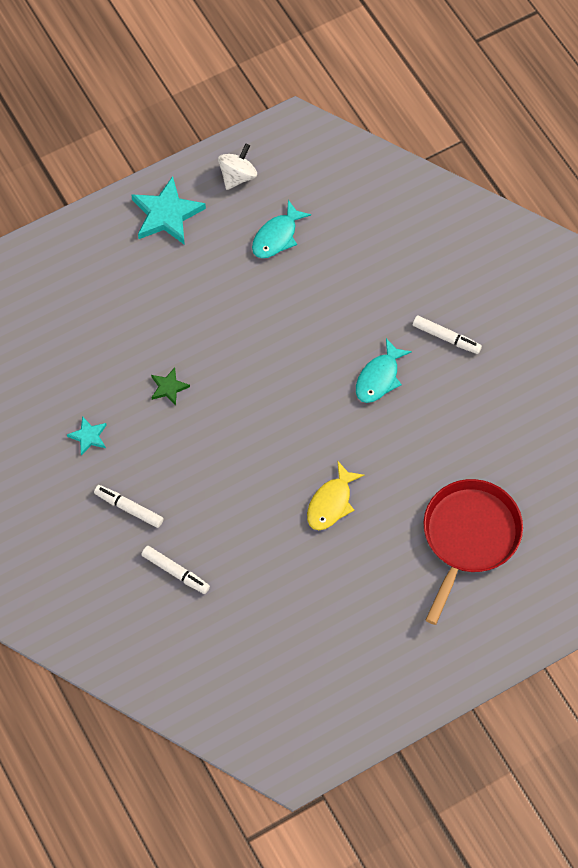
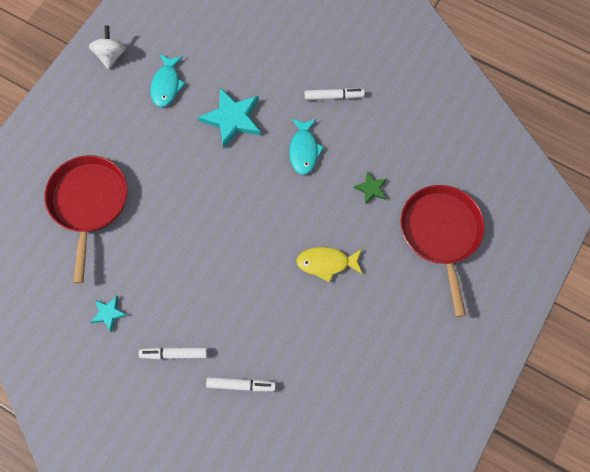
camera: 30 degrees left, 5 degrees up
(129, 318) = (89, 202): none -> red pan
(166, 214) = (73, 110): turquoise star -> turquoise star (232, 119)
(168, 387) = (150, 241): green star -> green star (371, 189)
(331, 503) = (326, 263): yellow fish -> yellow fish turned 90 degrees clockwise

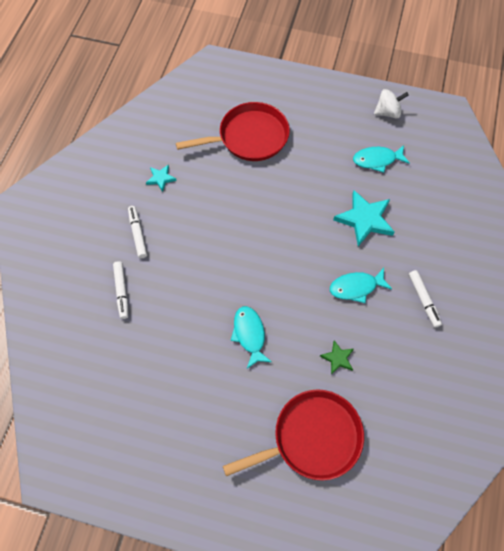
camera: 75 degrees right, 5 degrees down
(326, 263) = (249, 334): yellow fish -> turquoise fish

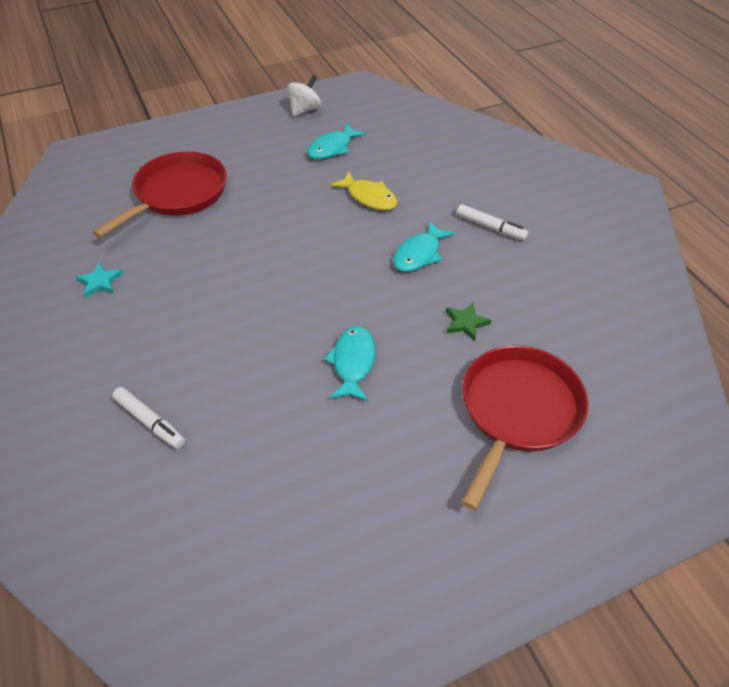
camera: 40 degrees left, 15 degrees down
(138, 234) = (118, 351): white marker -> none
(249, 334) = (353, 362): turquoise fish -> turquoise fish turned 60 degrees clockwise
(364, 219) = (369, 197): turquoise star -> yellow fish

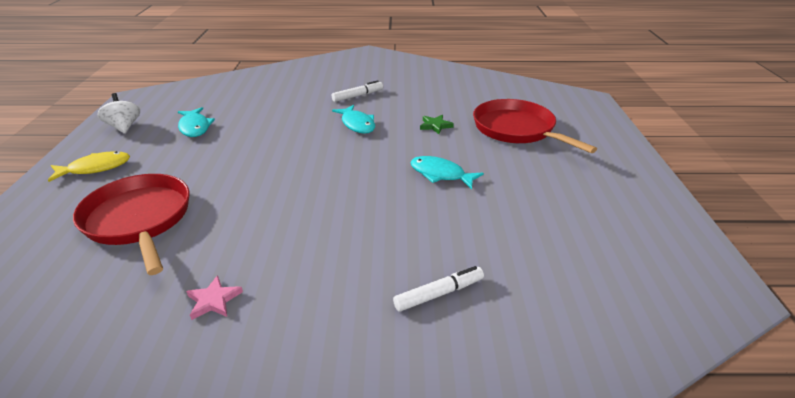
camera: 65 degrees left, 15 degrees down
(100, 282) = (214, 300): turquoise star -> pink star
(369, 197) = (275, 127): yellow fish -> yellow fish (95, 168)

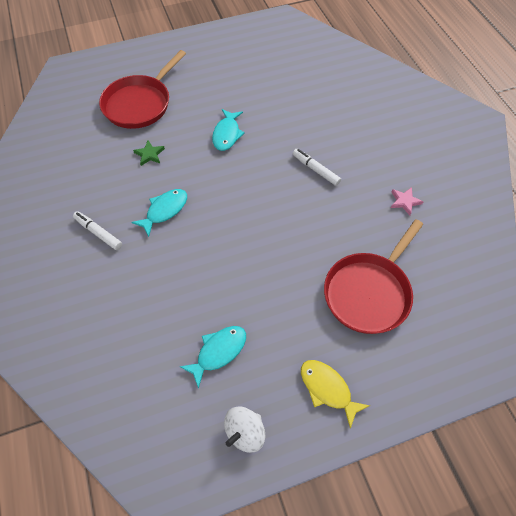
camera: 110 degrees left, 25 degrees up
(439, 294) = (342, 110): white marker -> white marker (315, 170)

